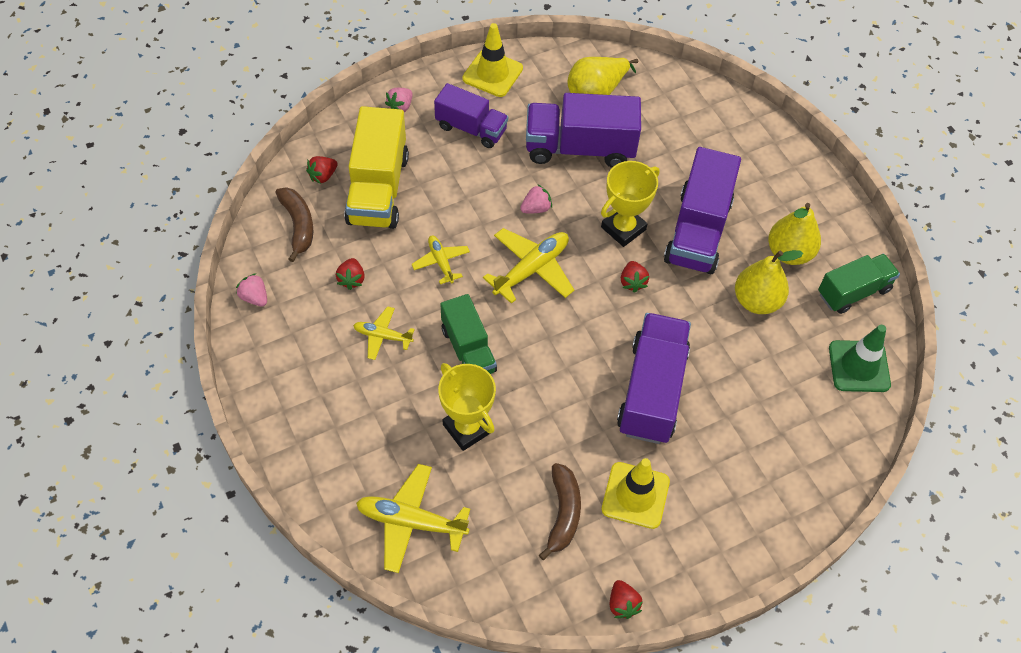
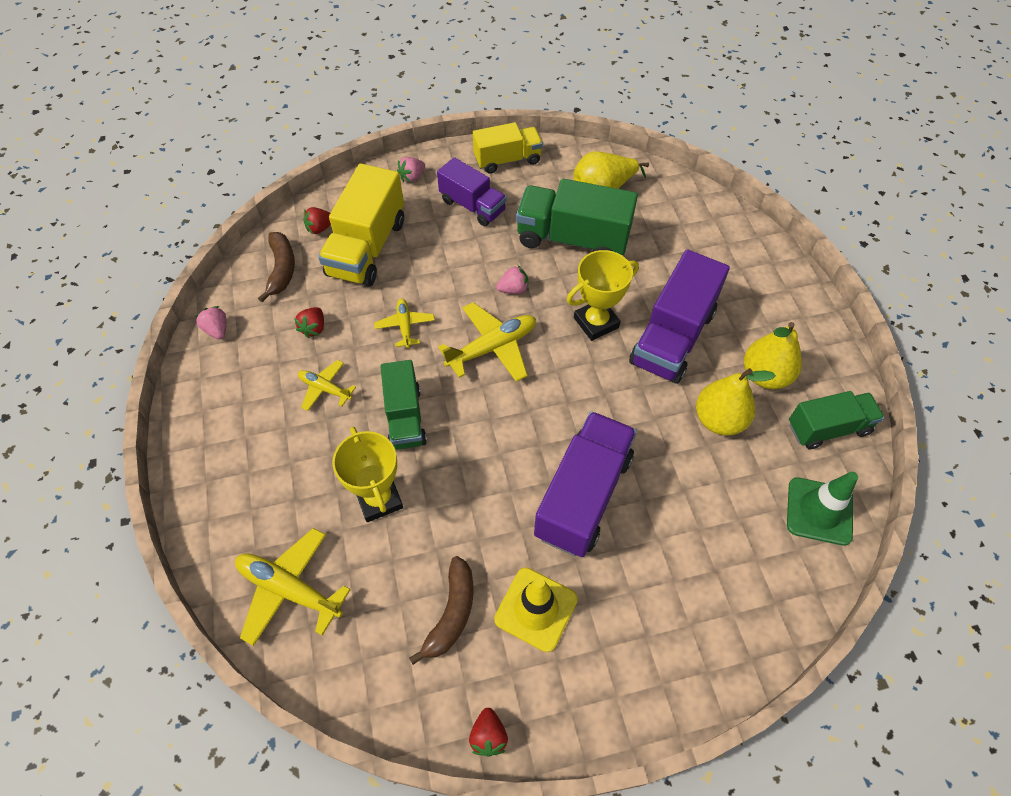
camera: 15 degrees right, 0 degrees up
(492, 73) = (507, 160): yellow traffic cone -> yellow truck
(579, 148) = (572, 239): purple truck -> green truck
(632, 282) = (592, 378): red strawberry -> none

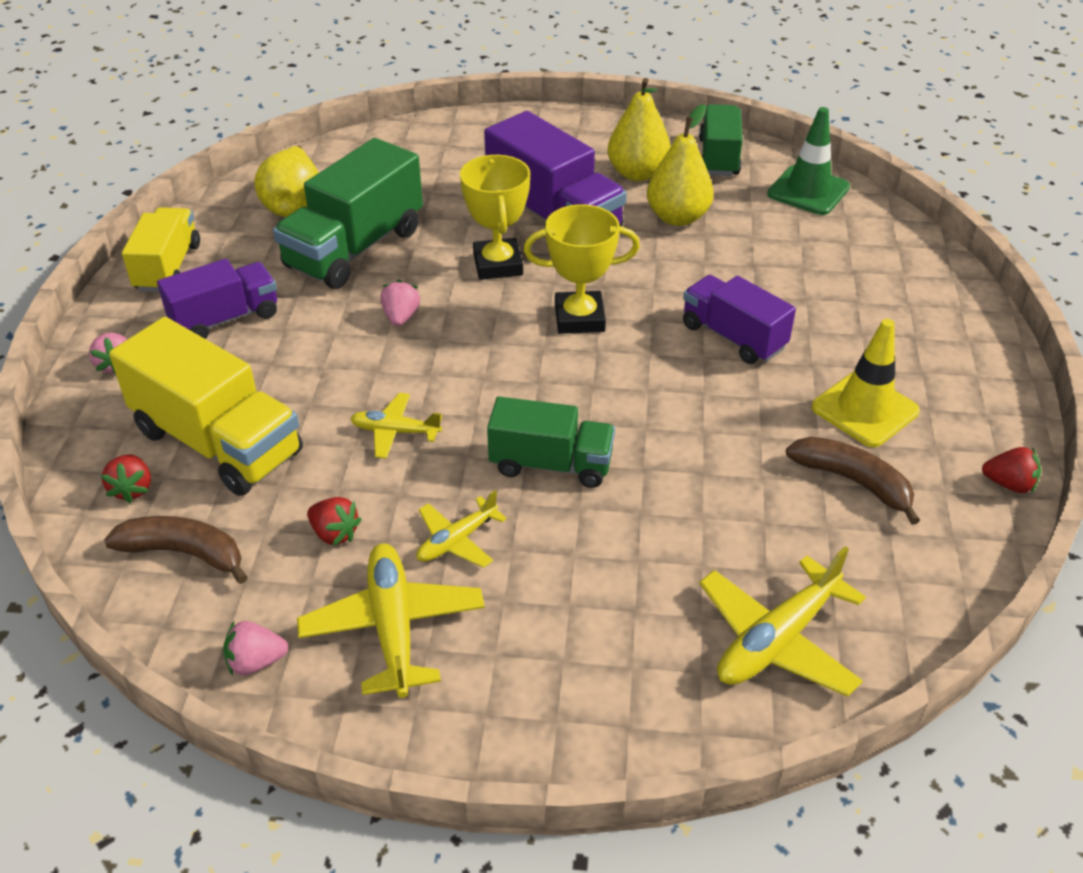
camera: 70 degrees left, 15 degrees down
(379, 499) = (669, 517): yellow trophy -> yellow trophy (579, 318)
(492, 347) = (483, 358): yellow plane -> yellow plane (393, 627)
(583, 496) = (733, 337): purple truck -> purple truck, size x0.64

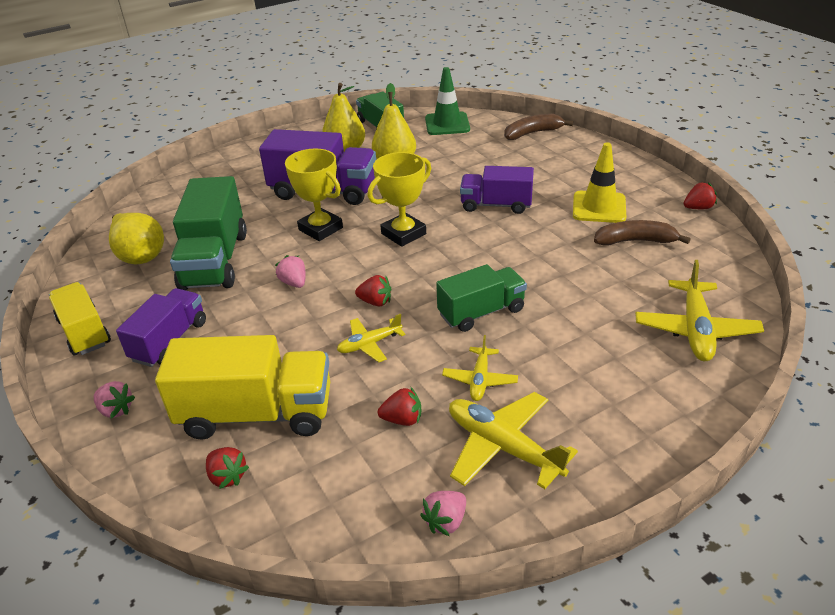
camera: 35 degrees left, 5 degrees down
(184, 553) = (316, 491): brown banana -> brown banana (532, 133)
(455, 386) = (375, 302): none -> red strawberry

